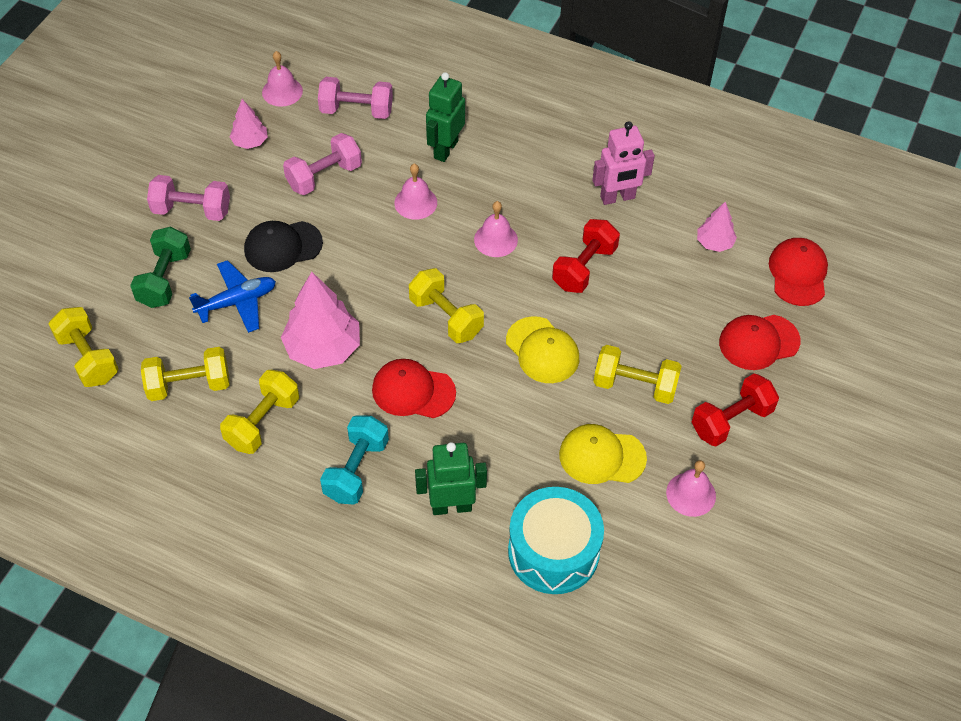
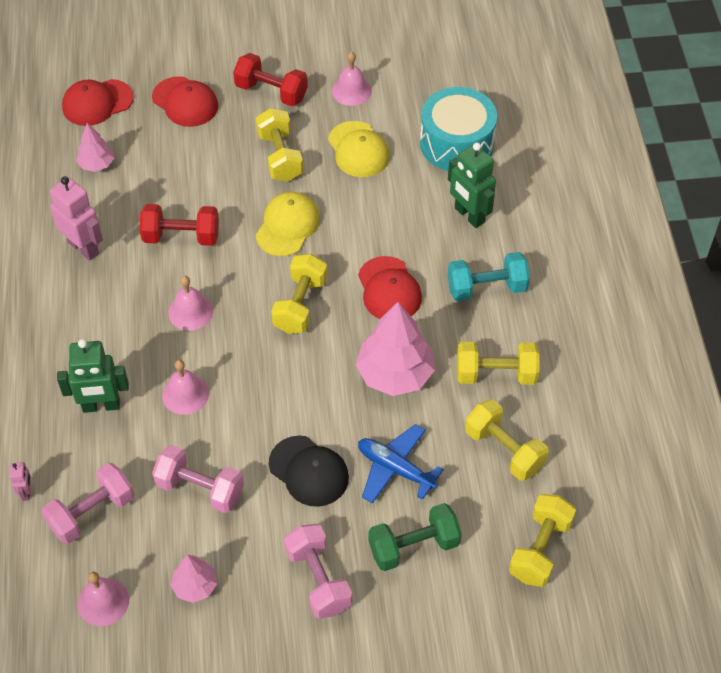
camera: 120 degrees left, 0 degrees up
(356, 110) = (92, 513): pink dumbbell -> pink dumbbell turned 75 degrees clockwise
(403, 83) = (26, 492): none -> pink robot

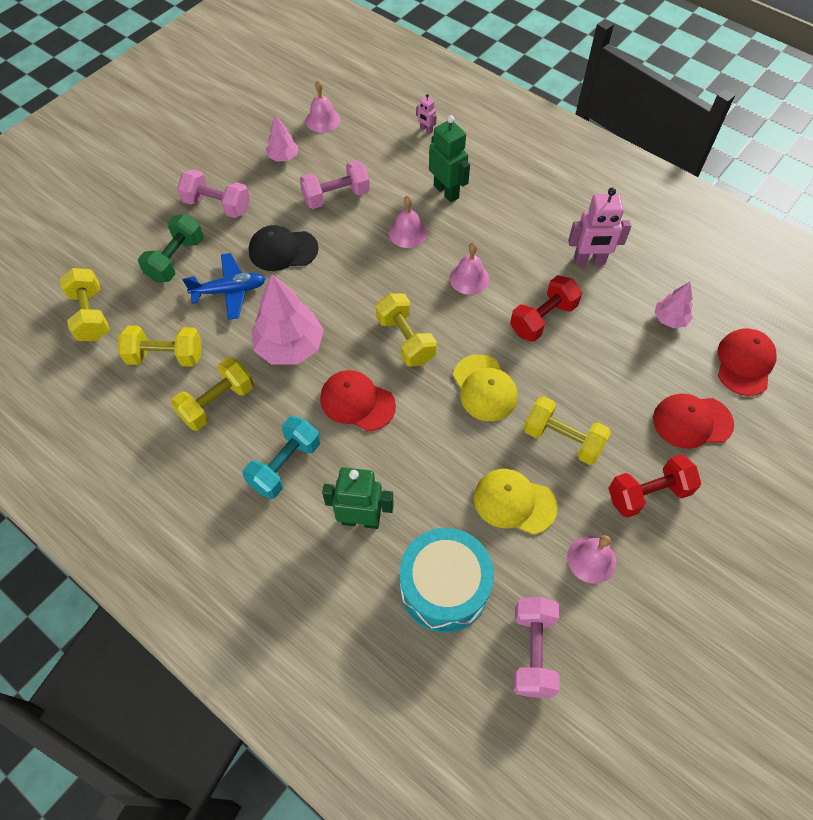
camera: 135 degrees right, 5 degrees up
(92, 513) = (380, 146): pink dumbbell -> pink dumbbell (532, 651)
(101, 406) = (446, 191): green robot -> green robot turned 105 degrees clockwise

